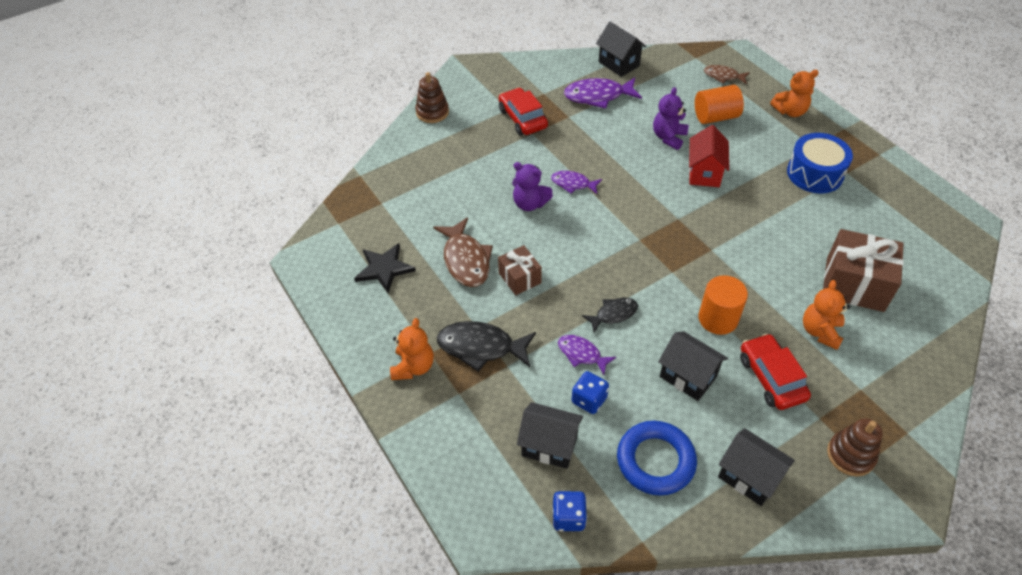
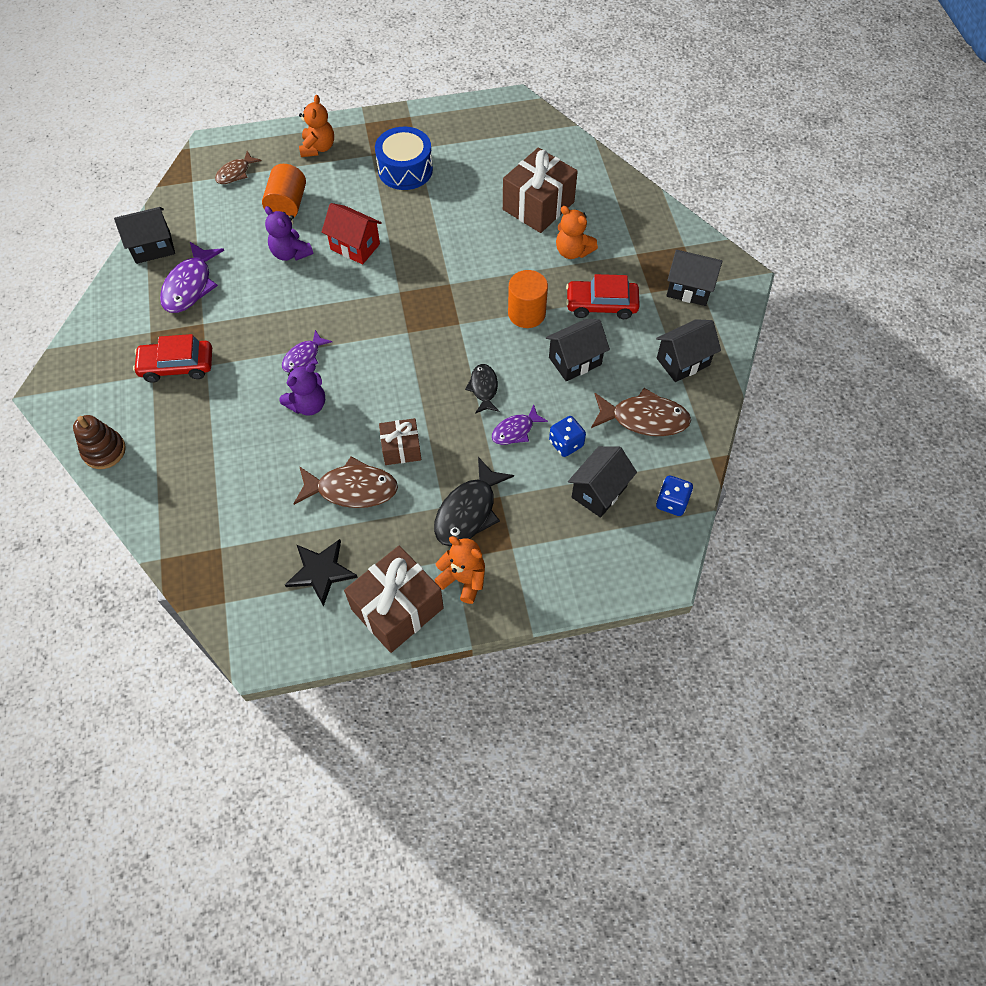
camera: 70 degrees left, 10 degrees up
(369, 330) = (397, 608): none -> brown gift
(655, 461) = (644, 418): blue ring -> brown fish
(850, 455) = (689, 289): brown stacking toy -> black house

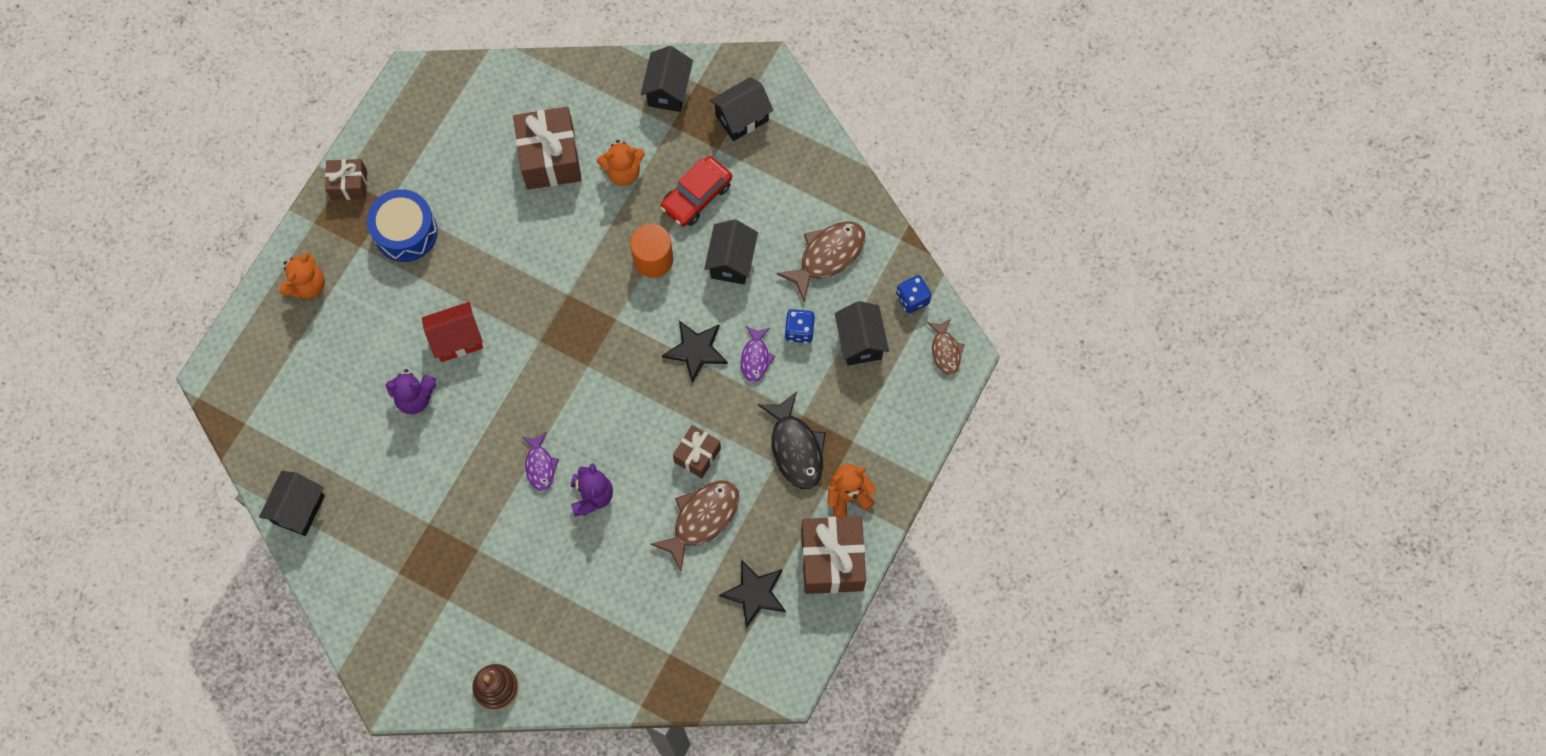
camera: 50 degrees left, 10 degrees up
(177, 366) = (457, 574): red car -> none
(190, 286) = (375, 506): purple fish -> none
(235, 173) = (271, 378): brown fish -> brown fish (945, 351)
(287, 205) = (354, 361): orange cylinder -> none
(318, 148) = (307, 285): orange teddy bear -> orange teddy bear turned 75 degrees clockwise
(408, 122) = (349, 185): none -> brown gift
(483, 388) = (696, 350): black fish -> black star
(682, 362) = (803, 184): black house -> black house (668, 90)

